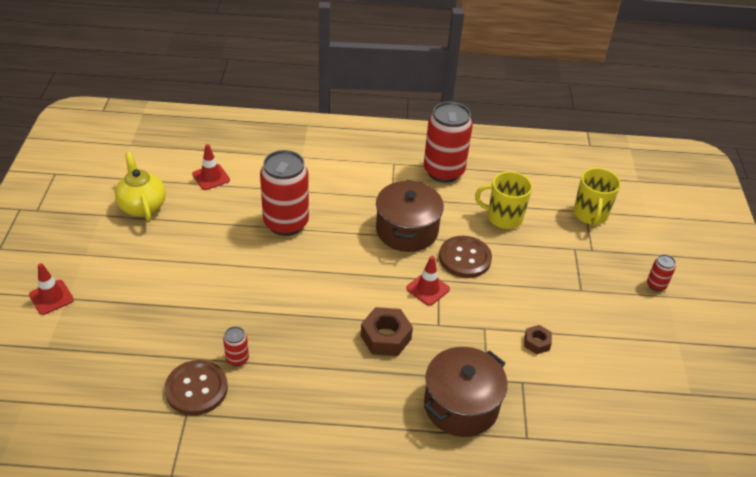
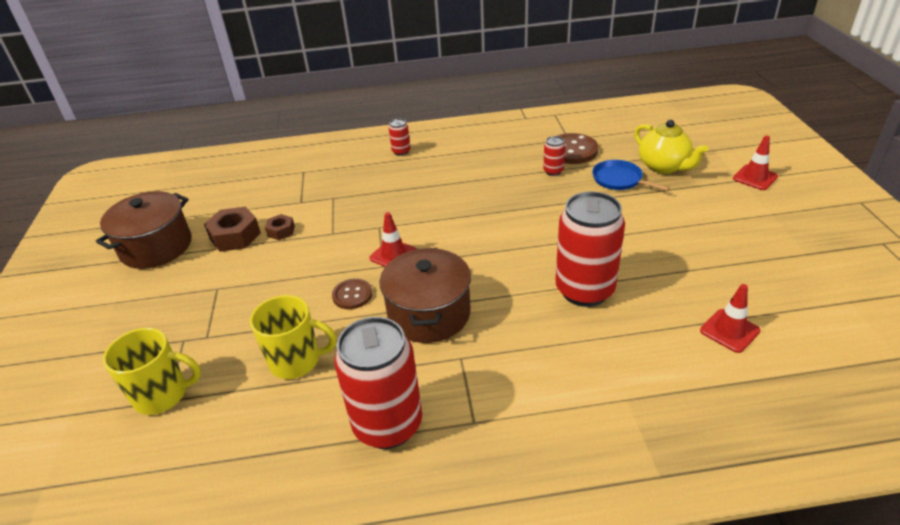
camera: 175 degrees right, 5 degrees down
(142, 206) = (773, 273): yellow teapot -> yellow teapot (664, 166)
(179, 328) = (619, 180): none -> blue pan
(386, 337) = (429, 208): brown nut -> brown nut (235, 236)
(461, 405) = (355, 179): brown pot -> brown pot (156, 247)
(465, 258) = (352, 295): brown button -> brown button, size x0.62
(590, 215) = (162, 395): yellow mug -> yellow mug turned 90 degrees clockwise
(656, 285) = (120, 312): red can -> red can (401, 152)

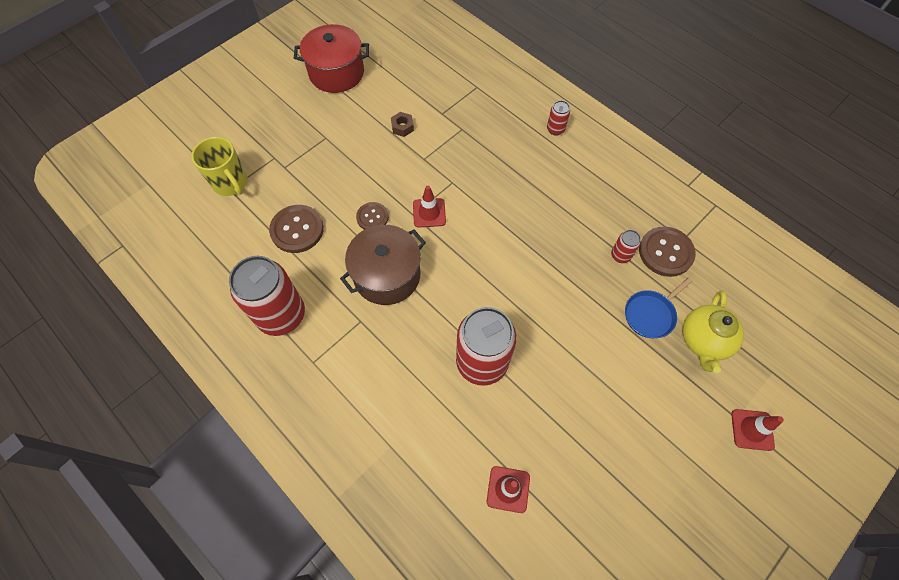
camera: 50 degrees right, 25 degrees up
(156, 247) = (336, 73): brown pot -> red pot
(235, 236) = (378, 106): brown nut -> none
(296, 361) = (297, 230): yellow mug -> brown button
(619, 180) = (650, 314): blue pan -> blue pan turned 135 degrees counterclockwise

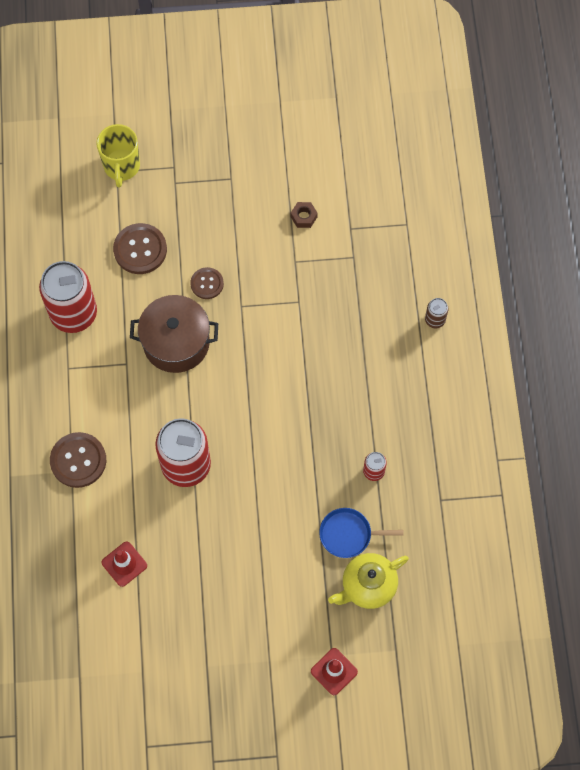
camera: 40 degrees right, 5 degrees up
(336, 73) = (294, 117): red pot -> none
(429, 213) = (255, 315): red traffic cone -> none
(555, 129) = (435, 320): red can -> brown can
(665, 252) = (413, 498): brown button -> brown button (78, 460)

